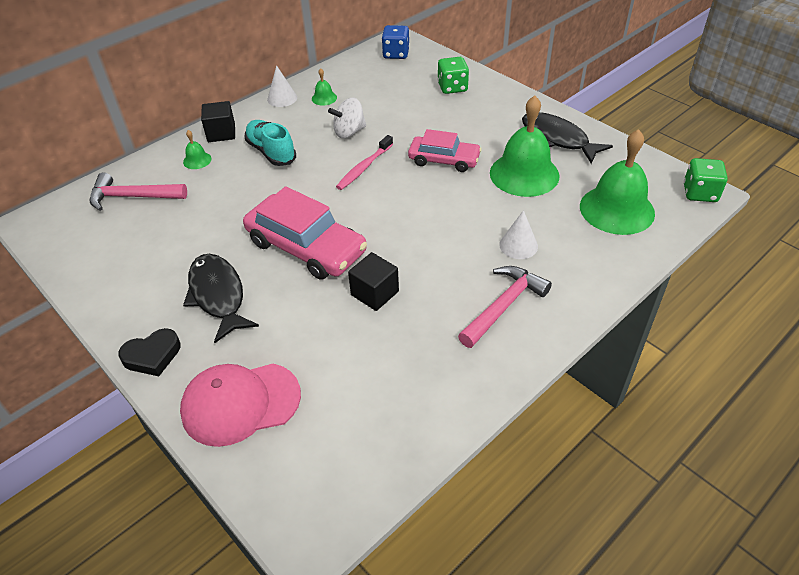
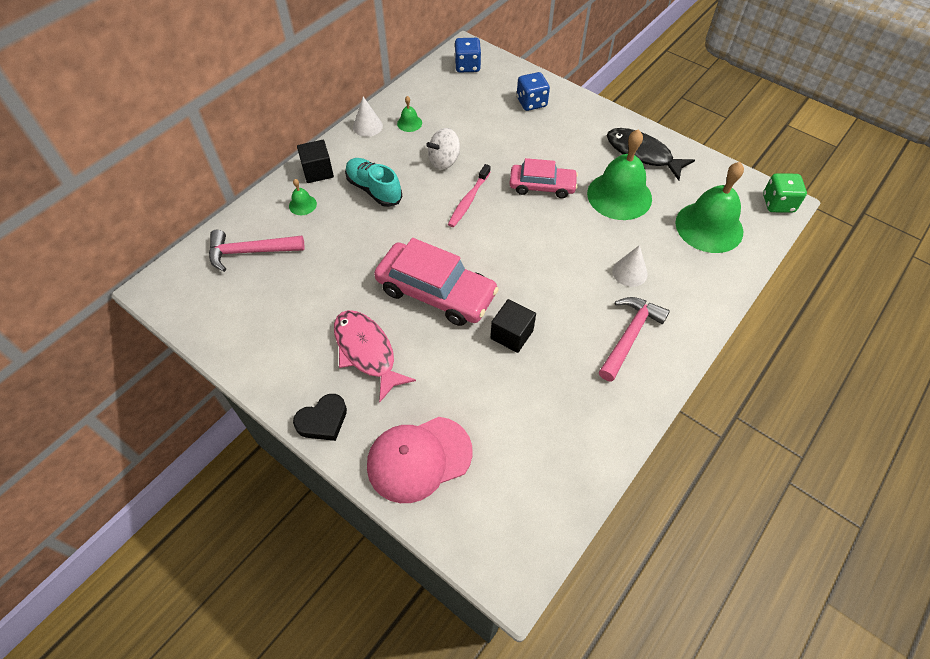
camera: 10 degrees left, 10 degrees up
(218, 295) = (367, 351): black fish -> pink fish
(452, 87) = (531, 102): green dice -> blue dice

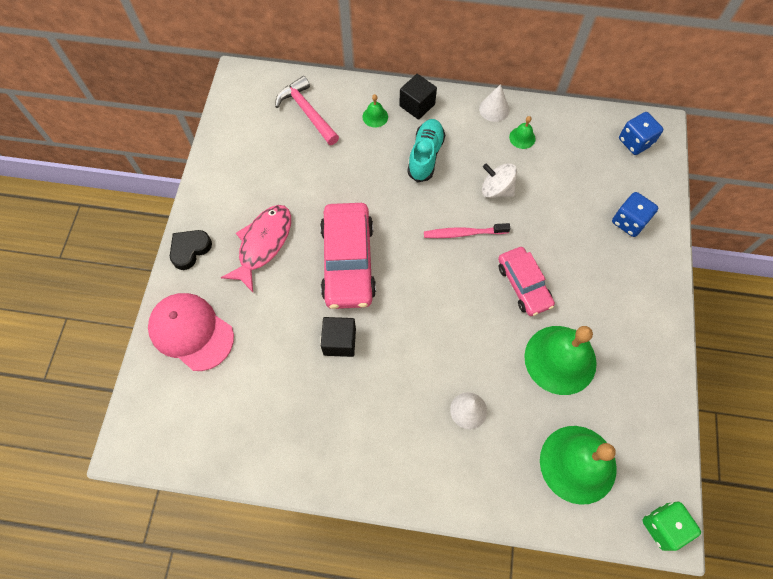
camera: 60 degrees right, 10 degrees up
(323, 420) = (190, 250): black heart -> black heart turned 105 degrees clockwise
(629, 336) = (395, 441): pink hammer -> none
(642, 154) = (634, 357): black fish -> none

